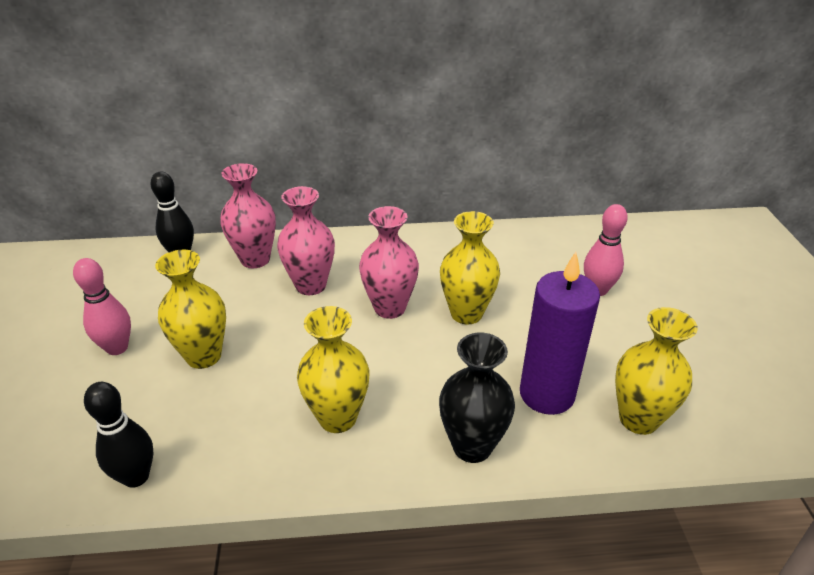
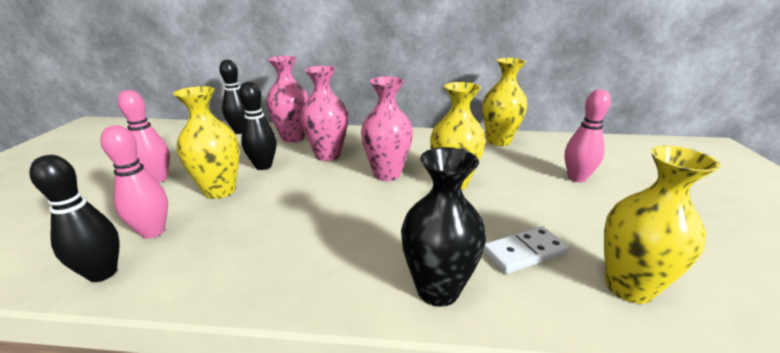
camera: 10 degrees right, 10 degrees down
(158, 421) = (153, 232): none -> pink bowling pin
(238, 312) = (263, 166): none -> black bowling pin
(337, 418) = (310, 248): yellow vase -> yellow vase (498, 141)
(546, 394) = (524, 252): purple candle -> white domino

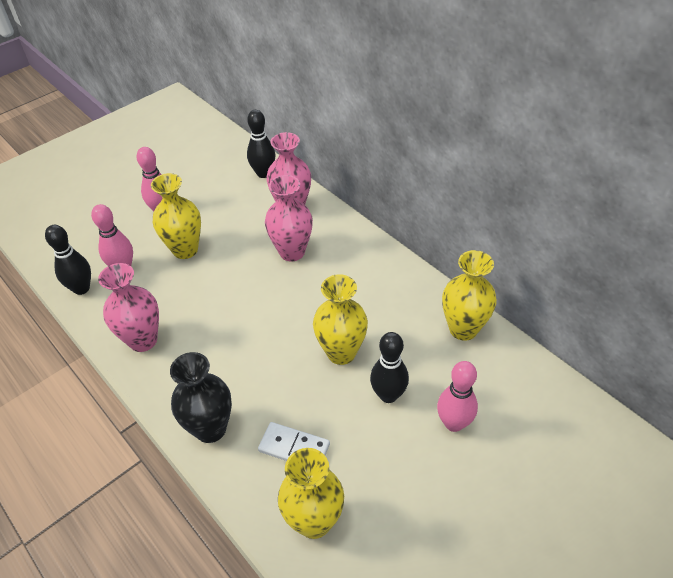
camera: 45 degrees right, 20 degrees up
(263, 166) = (235, 237): black bowling pin -> black bowling pin (388, 395)
(387, 174) = (307, 306): pink vase -> pink vase (143, 340)

